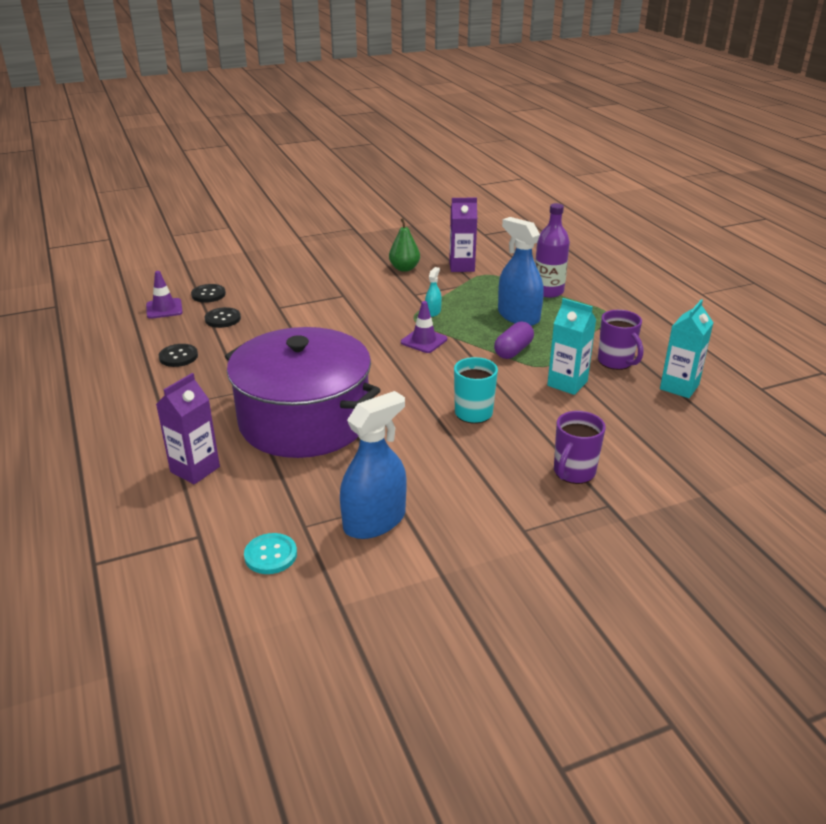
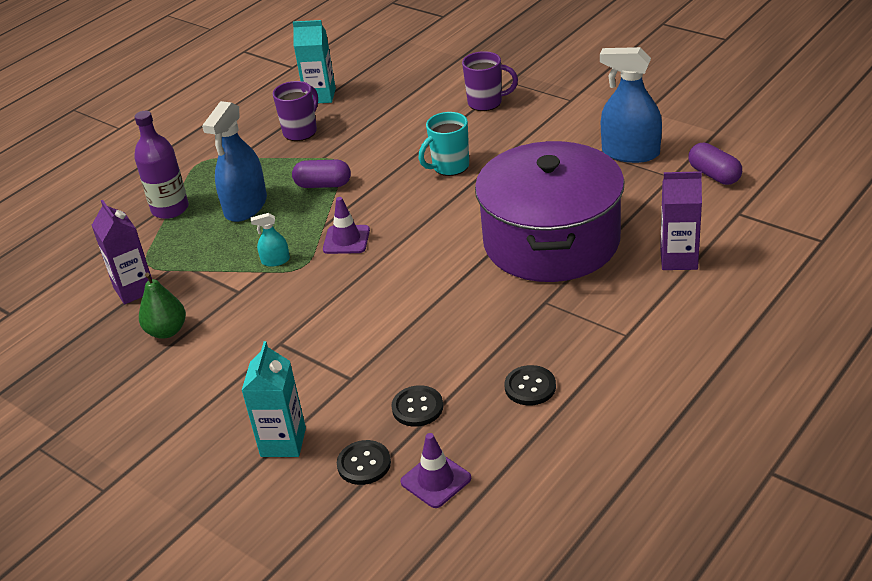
camera: 115 degrees left, 5 degrees up
(270, 555) = (714, 175): turquoise button -> purple capsule
(567, 383) = (360, 141): turquoise carton -> turquoise carton (283, 442)

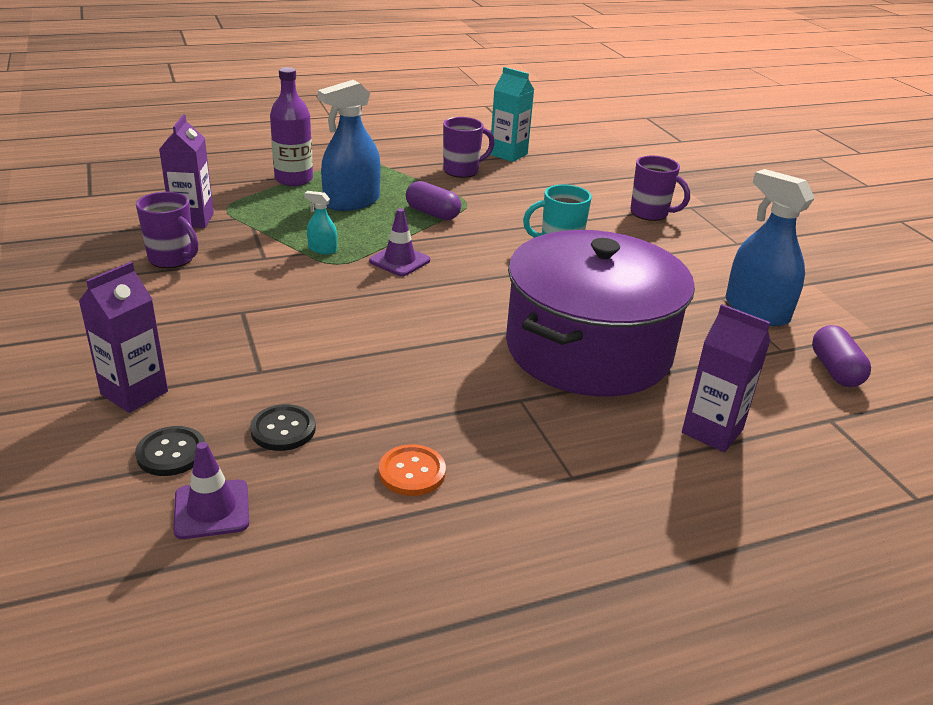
camera: 25 degrees right, 5 degrees down
(167, 331) = (172, 259): green pear -> purple mug
(283, 442) = (134, 393): turquoise carton -> purple carton
(530, 387) = (412, 472): black button -> orange button

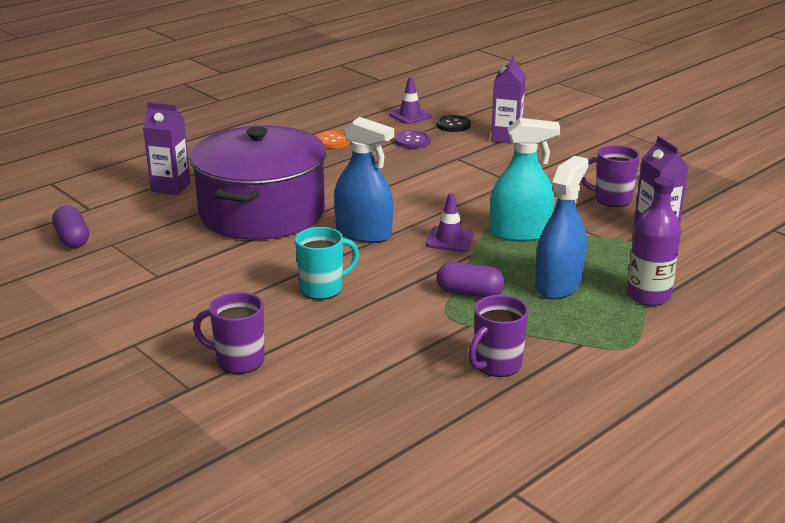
camera: 160 degrees right, 5 degrees down
(283, 429) = (412, 141): black button -> purple button
(322, 249) = (520, 233): turquoise spray bottle -> turquoise spray bottle, size x2.17
(508, 154) = (467, 419): turquoise carton -> none
(756, 310) = (126, 271): blue spray bottle -> blue spray bottle (364, 233)

